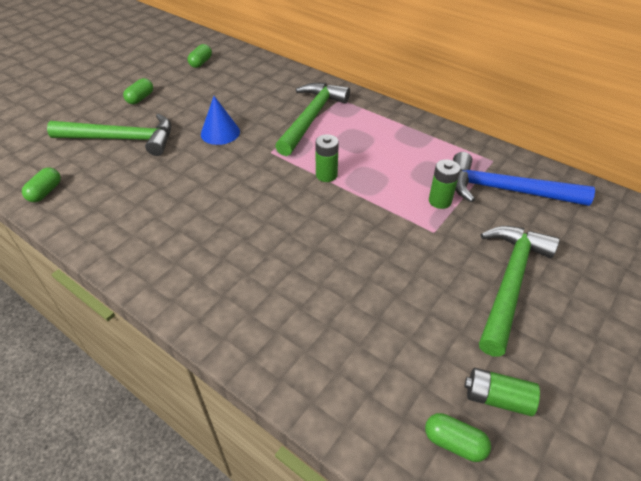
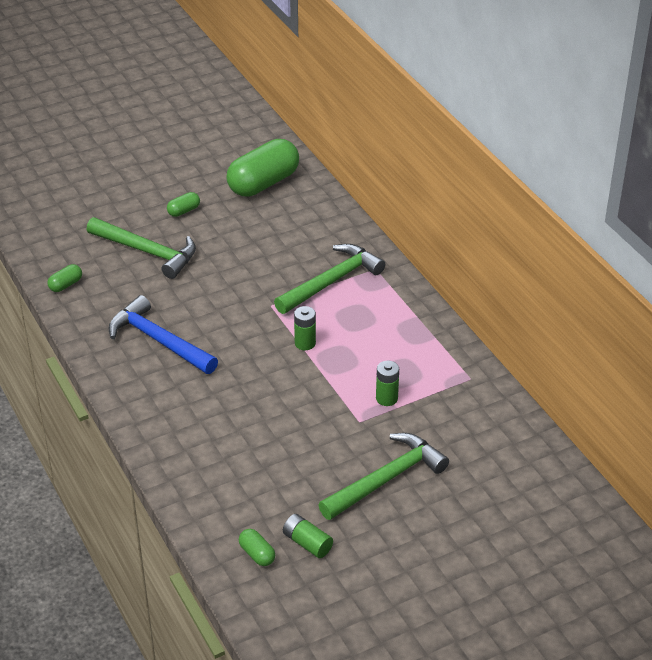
camera: 25 degrees right, 5 degrees down
(201, 63) = (263, 183): green capsule -> green capsule, size x2.33
(220, 132) = (237, 271): blue cone -> none
(506, 190) = (456, 408): blue hammer -> blue hammer (159, 340)

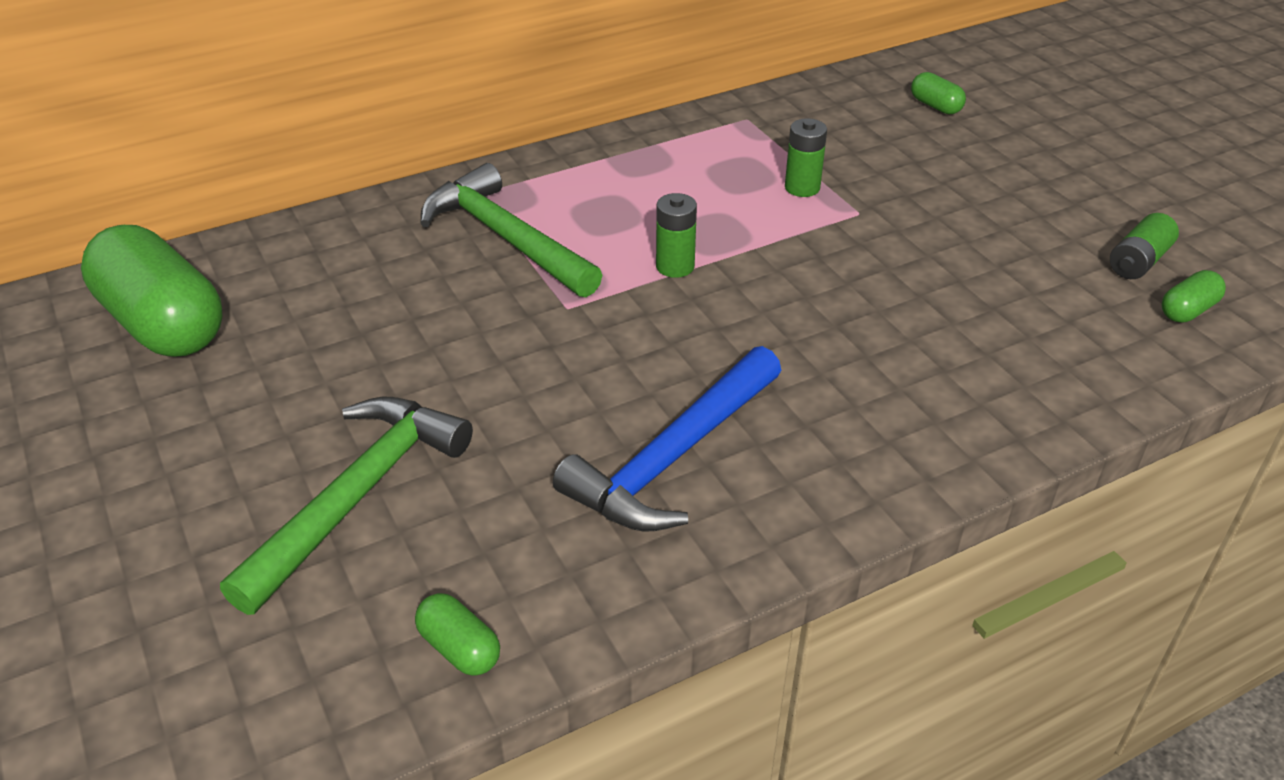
camera: 90 degrees left, 0 degrees up
(184, 211) = (217, 442): green capsule -> green capsule (935, 106)
(387, 479) = (976, 190): green hammer -> none

